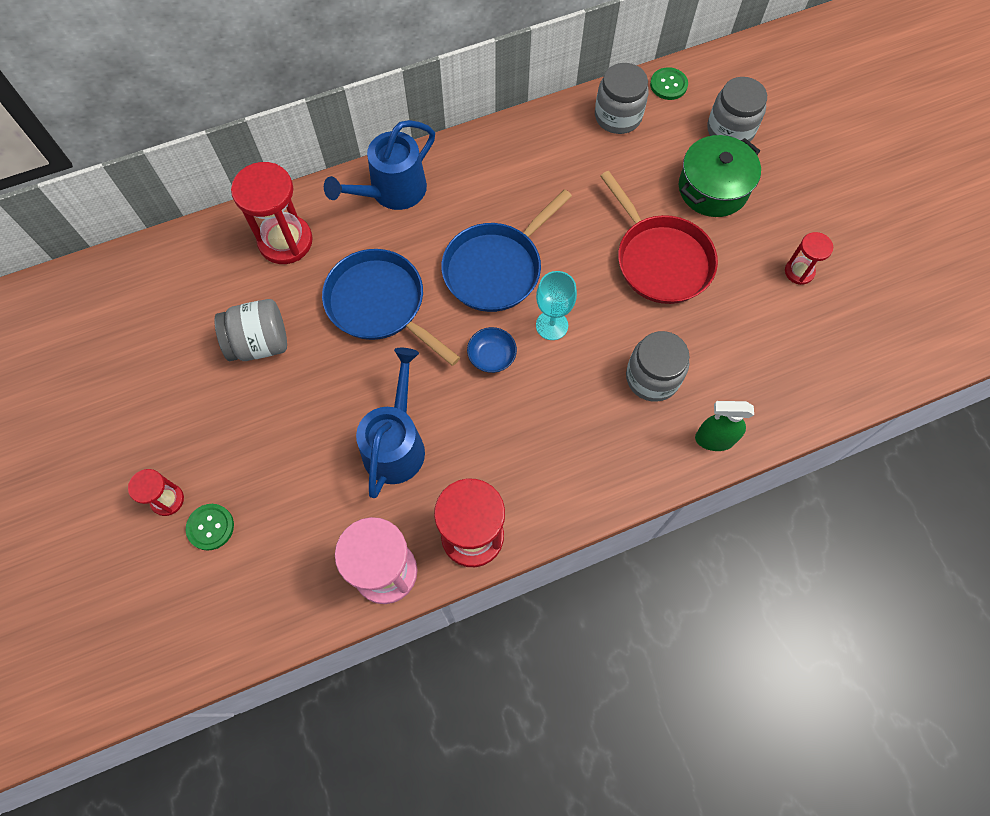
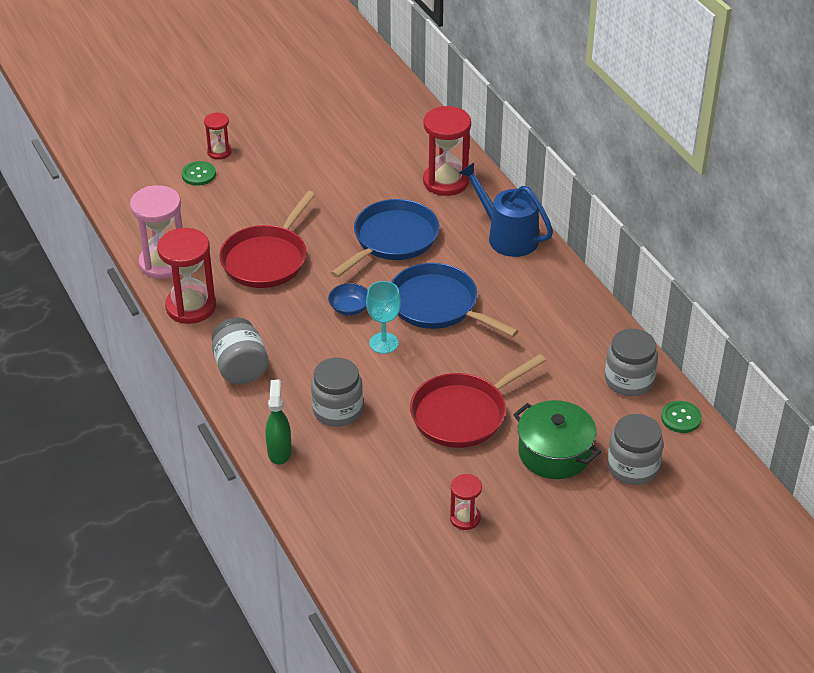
camera: 85 degrees right, 25 degrees down
(259, 343) = (349, 179): grey jar -> grey jar (240, 368)
(396, 444) = (266, 259): blue watering can -> red pan

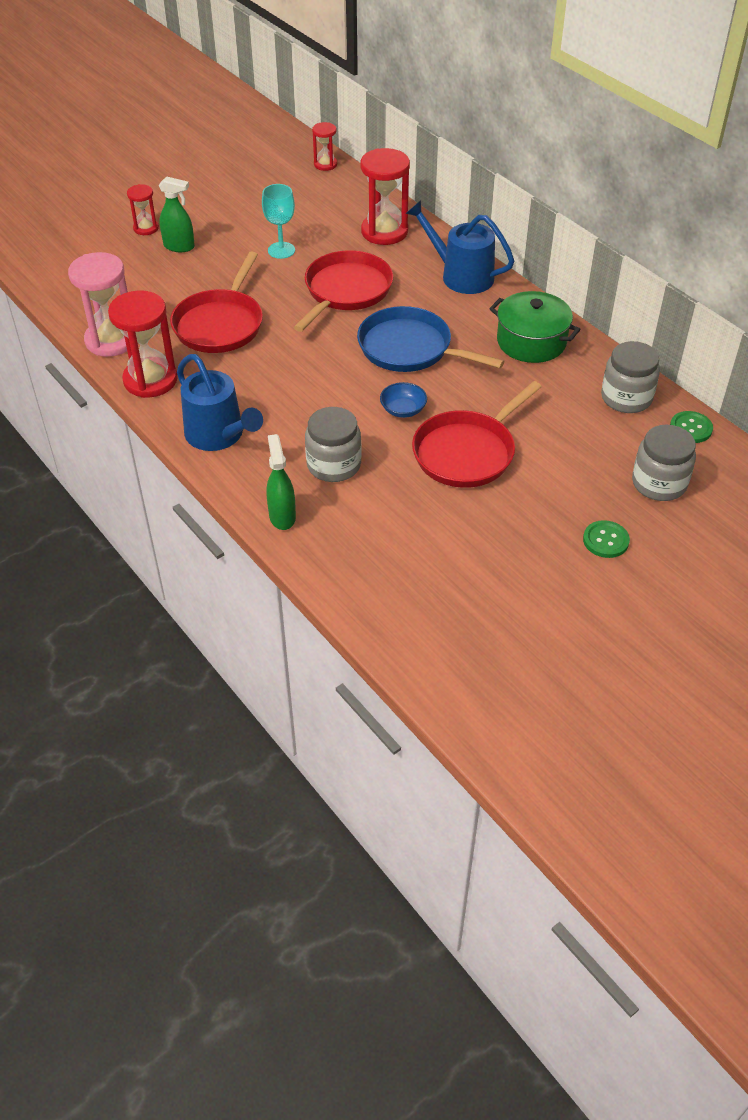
camera: 10 degrees left, 5 degrees up
(198, 174) = (129, 251): green button -> green button (605, 540)
(240, 368) = (218, 435): grey jar -> blue watering can
(246, 175) = (179, 246): none -> green spray bottle
(350, 308) = (319, 361): blue bowl -> blue bowl (403, 409)
(384, 343) = (364, 392): turquoise goblet -> turquoise goblet (281, 250)
(392, 239) = (346, 291): blue pan -> red pan
(465, 518) = (501, 559): red hourglass -> red hourglass (325, 164)
(554, 453) = (574, 479): green pot -> green pot (531, 341)

